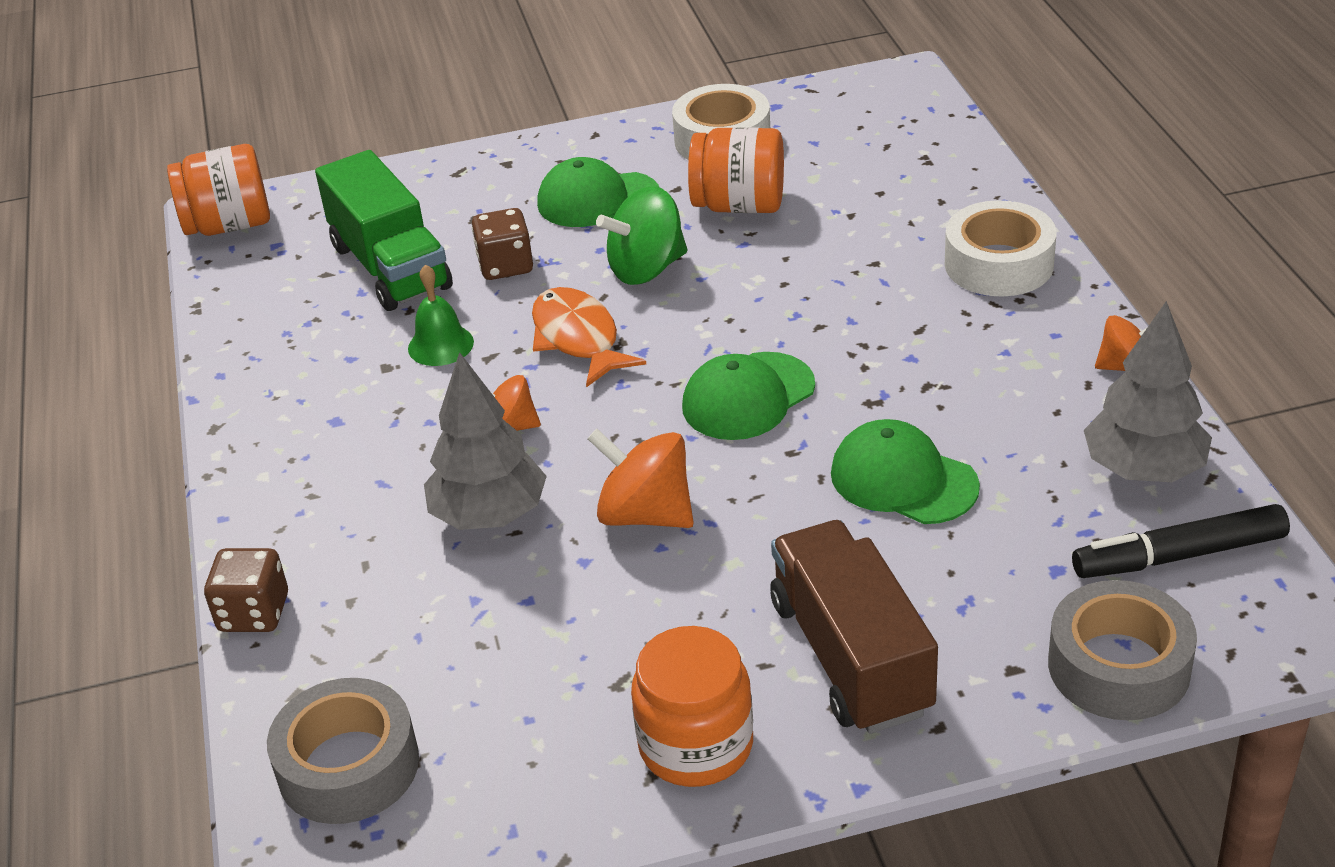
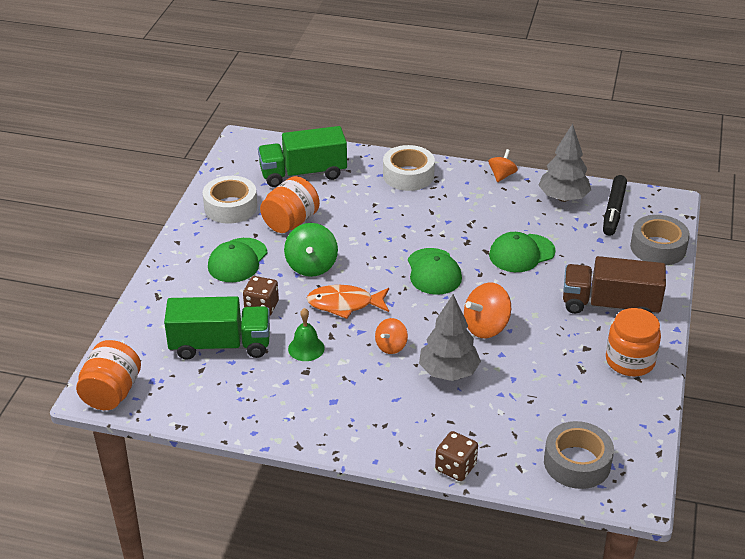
camera: 65 degrees left, 0 degrees up
(880, 164) = (303, 173): none -> green truck

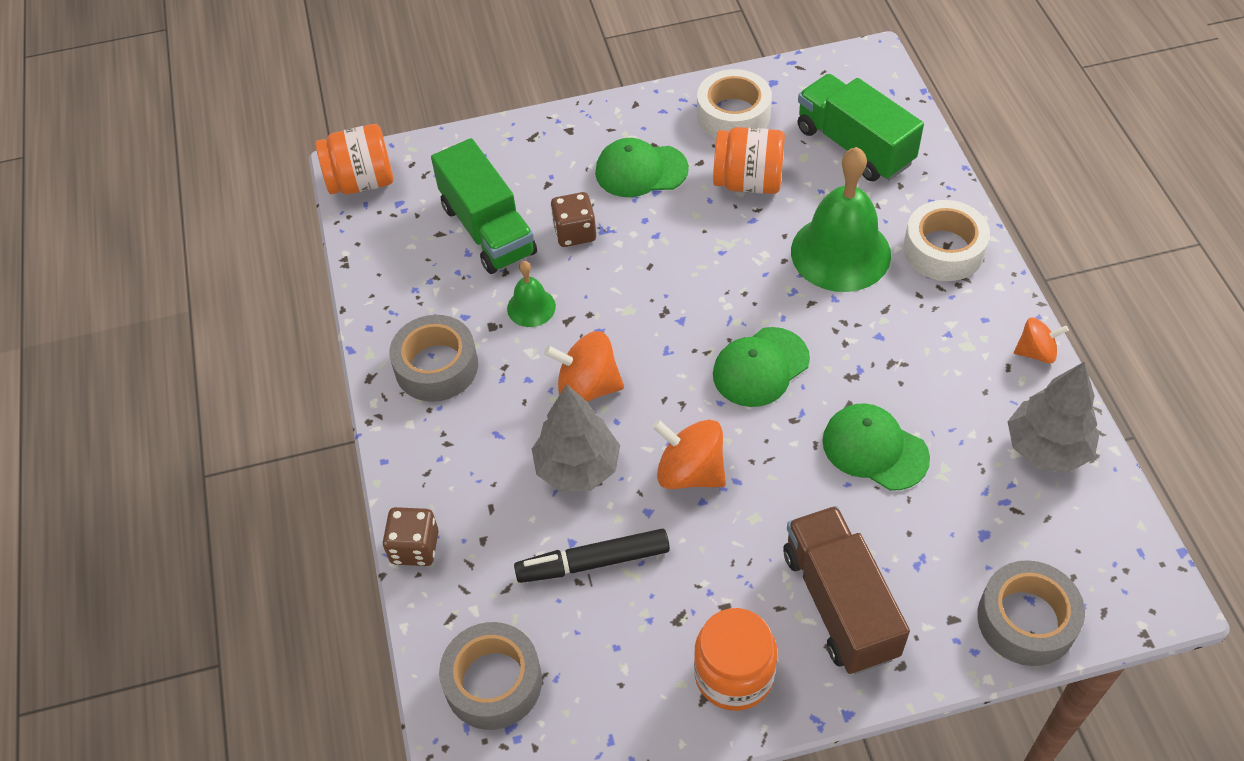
camera: 65 degrees right, 15 degrees up
(311, 266) = (681, 241): green spinning top -> none
(317, 409) = (436, 366): none -> grey tape
(344, 304) = (633, 306): orange fish -> none
(377, 210) = (840, 252): none -> green bell
(391, 346) = (587, 387): orange spinning top -> orange spinning top, size x1.60
(613, 211) = (1070, 526): black marker -> black marker (593, 562)

